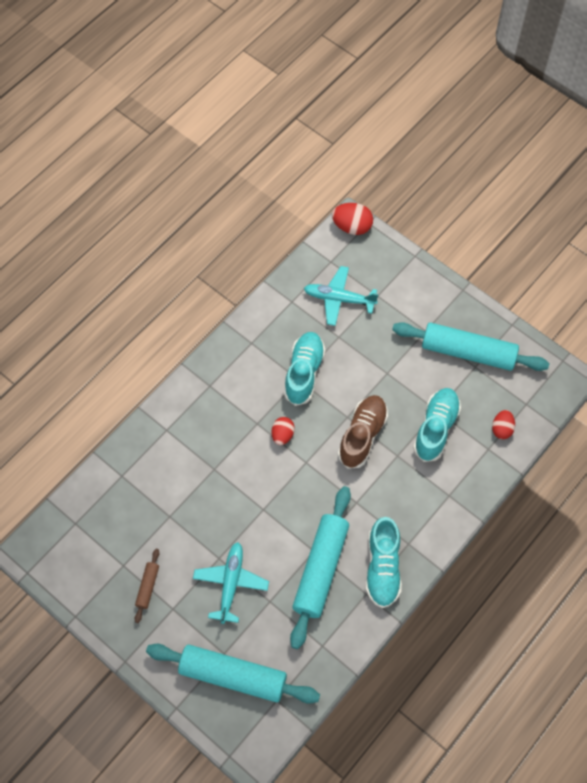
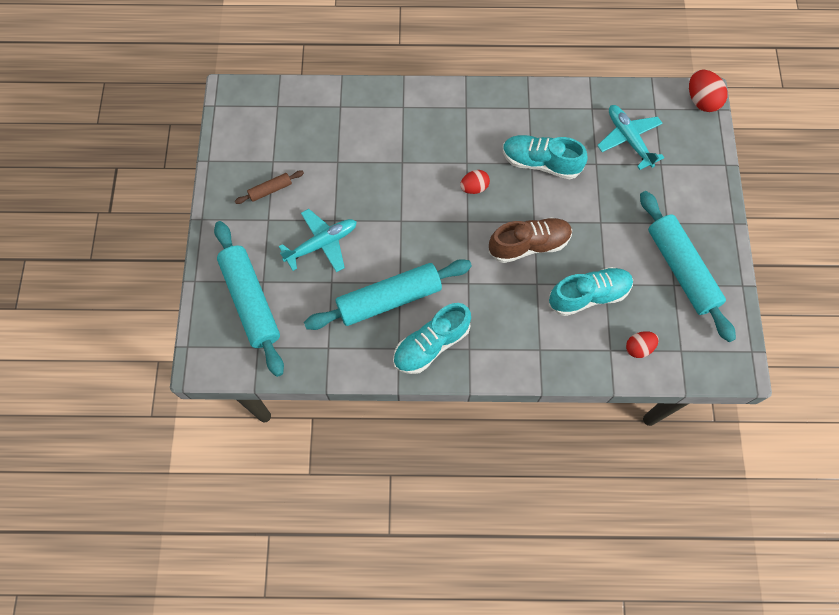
camera: 50 degrees right, 5 degrees up
(304, 373) = (540, 163): turquoise shoe -> turquoise shoe turned 135 degrees counterclockwise

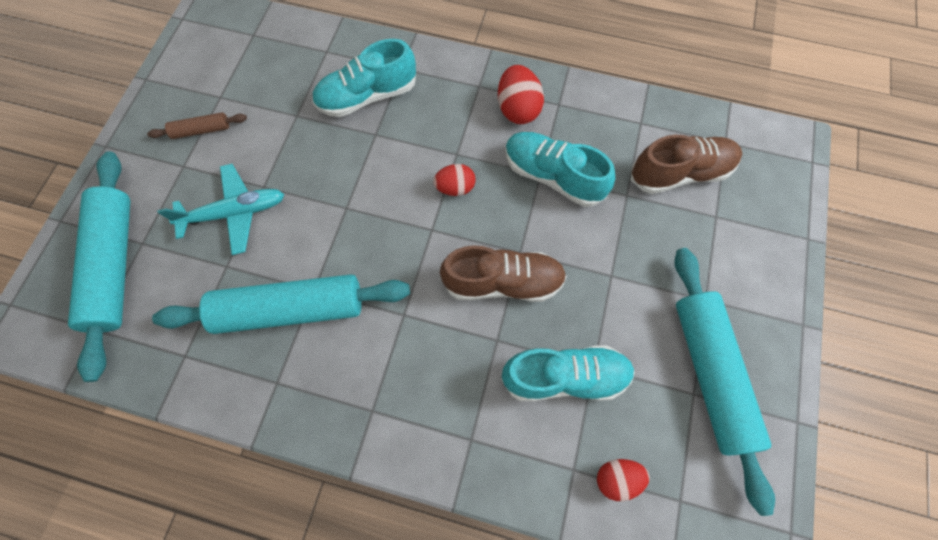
camera: 15 degrees right, 0 degrees up
(431, 344) = (322, 390): turquoise shoe -> turquoise shoe (367, 96)
(629, 139) = (680, 173): turquoise plane -> brown shoe
(701, 100) = (792, 145): red egg -> red egg (517, 109)

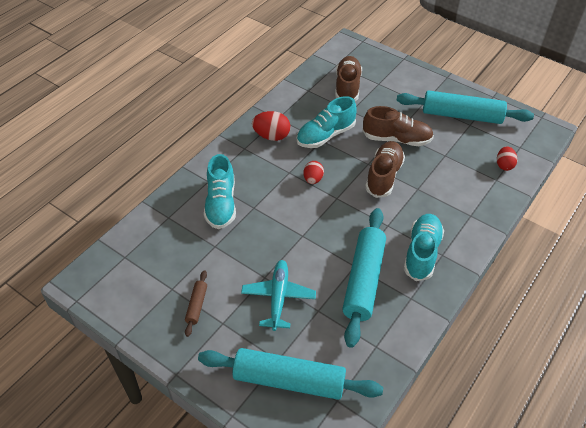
camera: 70 degrees left, 20 degrees down
(564, 377) = (447, 168): turquoise shoe -> turquoise shoe (422, 253)
(595, 280) = (396, 139): none -> brown shoe

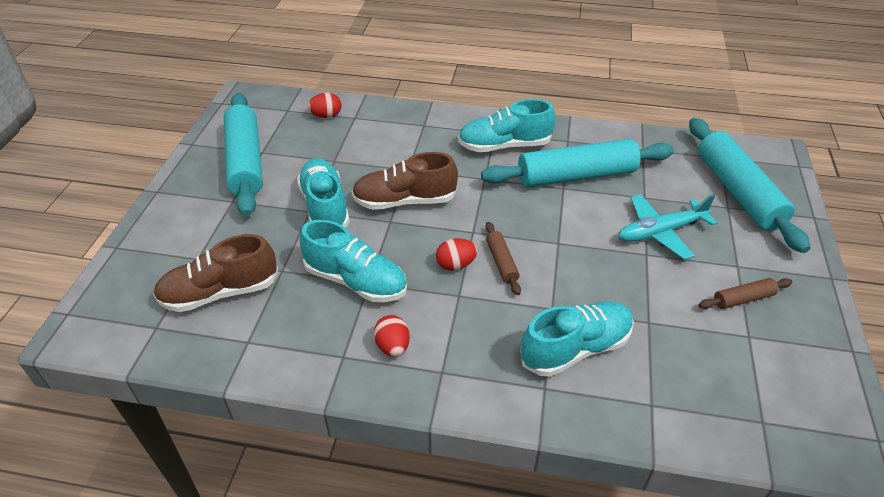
camera: 115 degrees left, 5 degrees down
(271, 136) = (393, 346): red egg -> red egg, size x0.66
(302, 200) = (501, 262): none -> brown rolling pin
(396, 139) = (325, 207): brown shoe -> turquoise shoe

